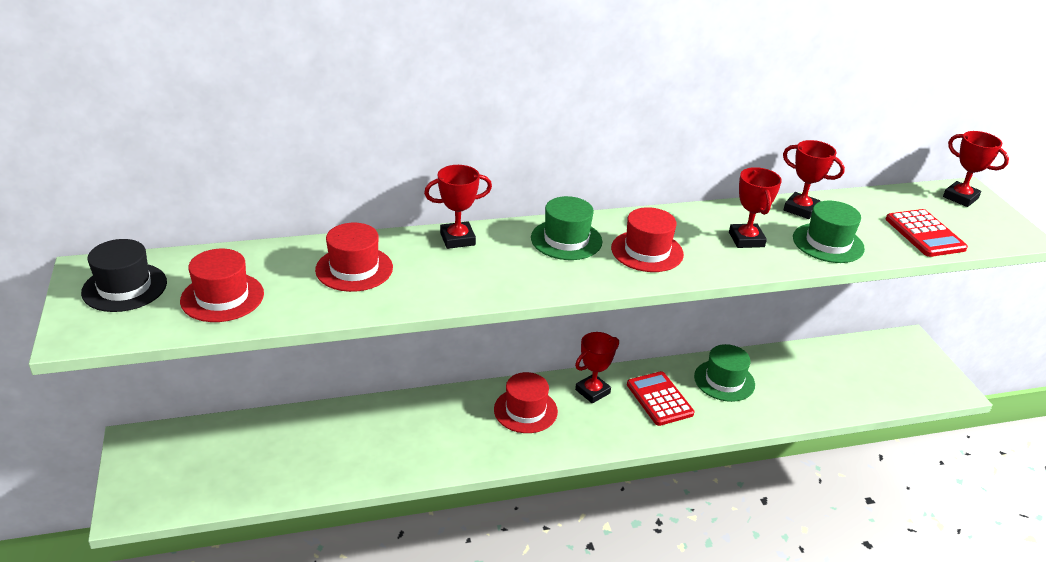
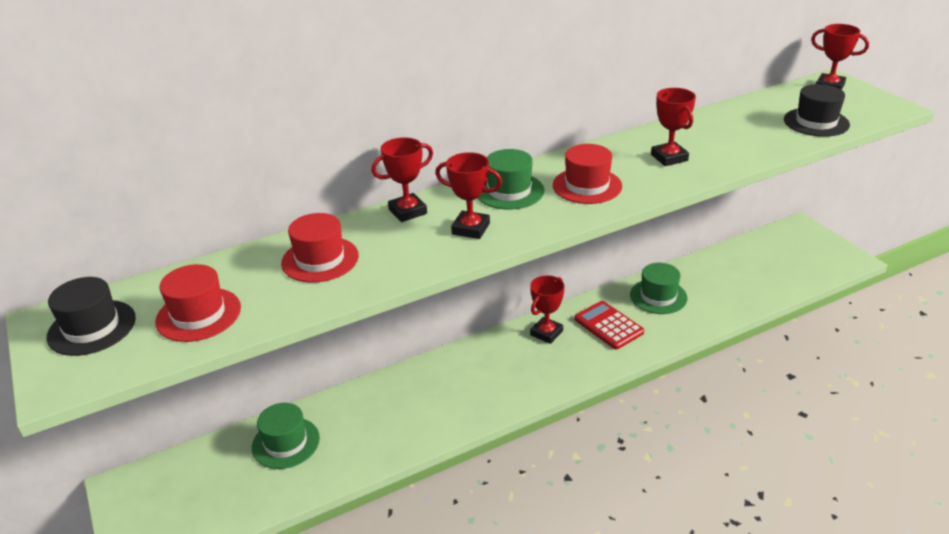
camera: 10 degrees left, 0 degrees up
(525, 410) = (492, 364): red hat -> none
(800, 209) = (703, 123): red trophy -> red trophy (471, 229)
(828, 243) = (740, 146): green hat -> green hat (286, 443)
(924, 234) = (816, 122): red calculator -> black hat

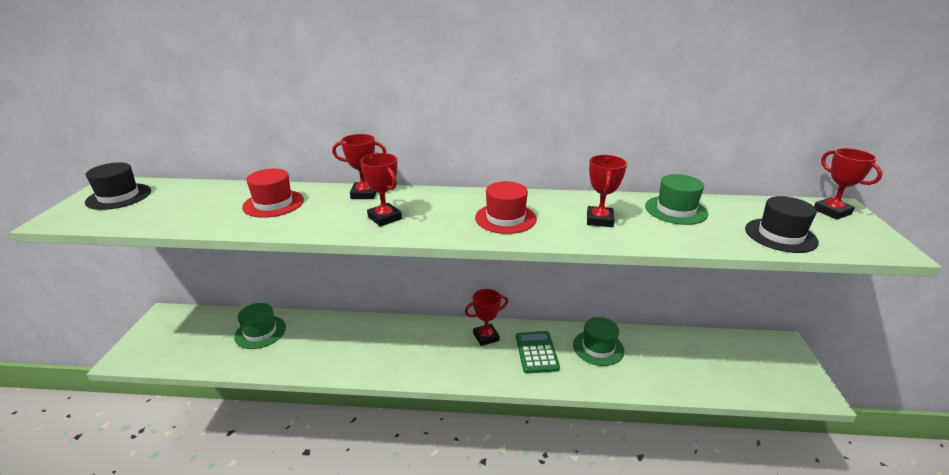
camera: 30 degrees right, 5 degrees down
(198, 314) = (169, 209): red hat -> none
(509, 191) = (446, 203): green hat -> green hat (676, 210)
(608, 326) = (536, 352): red calculator -> green calculator

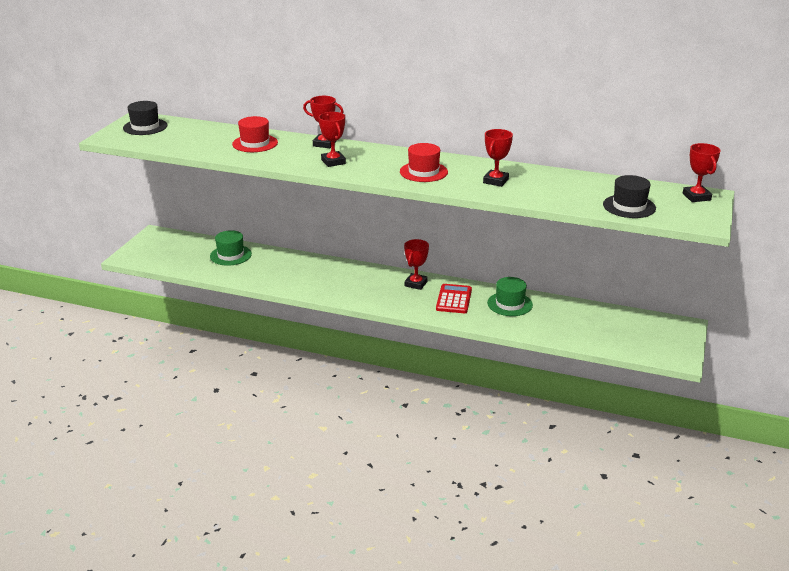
camera: 15 degrees right, 0 degrees up
(486, 337) = (416, 284): red trophy -> red trophy turned 60 degrees counterclockwise
(536, 352) = (454, 299): green calculator -> red calculator
(676, 210) = (564, 181): green hat -> none

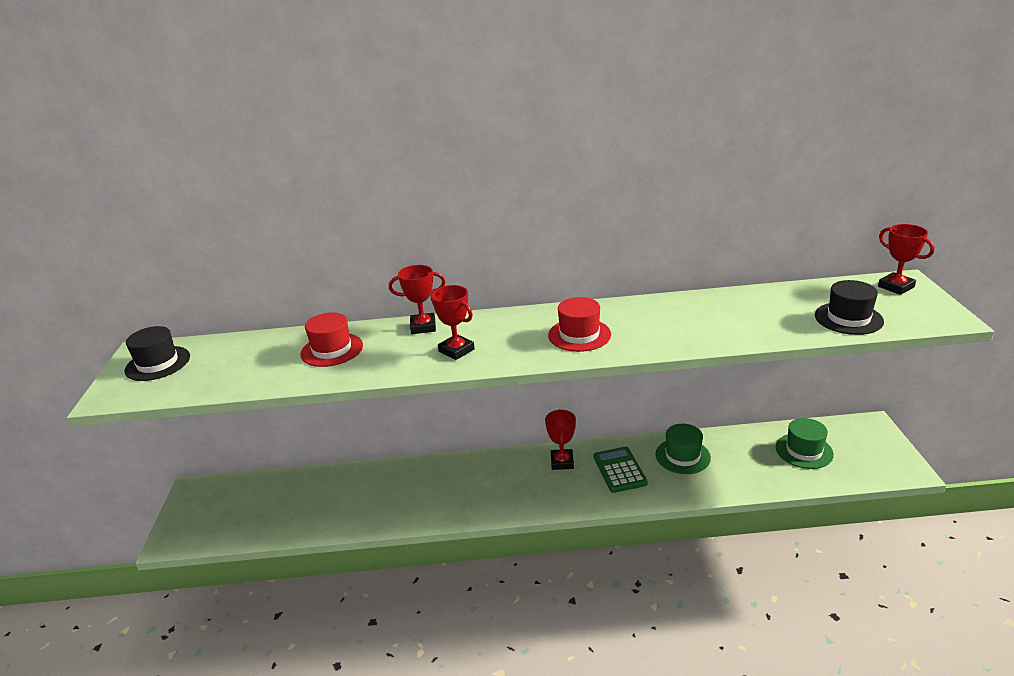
camera: 20 degrees left, 0 degrees up
(230, 255) = (312, 492): green hat -> green hat (804, 451)
(454, 299) = (619, 470): red calculator -> green calculator
(495, 181) = (673, 325): red trophy -> none

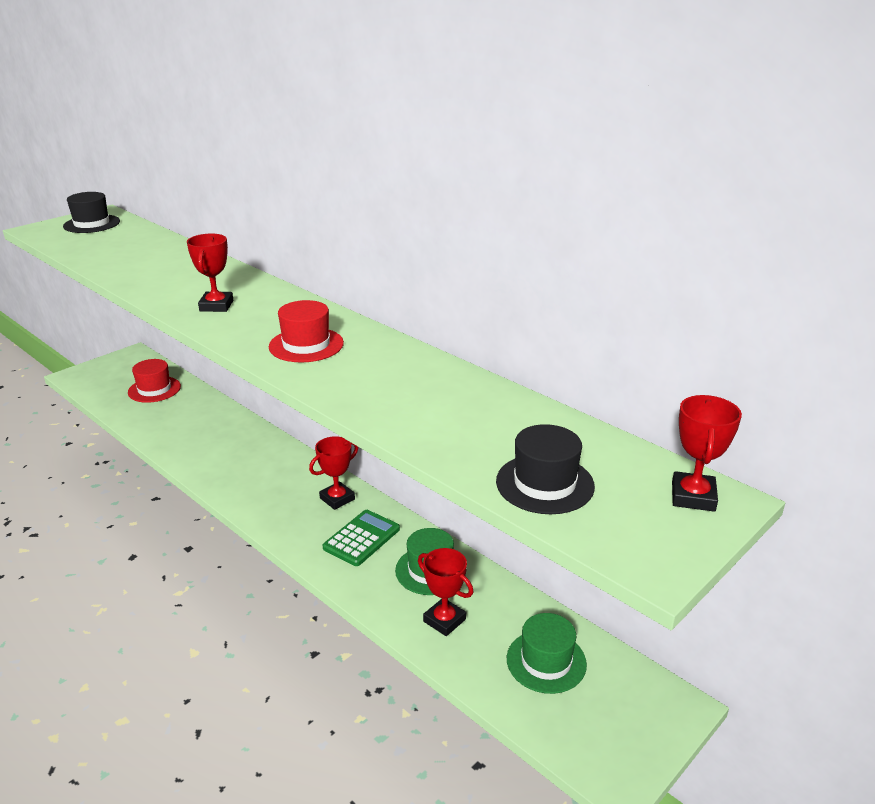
camera: 45 degrees right, 0 degrees up
(332, 350) = (167, 264): red hat -> red hat (154, 389)
(423, 327) = (243, 280): red trophy -> red trophy (444, 620)

